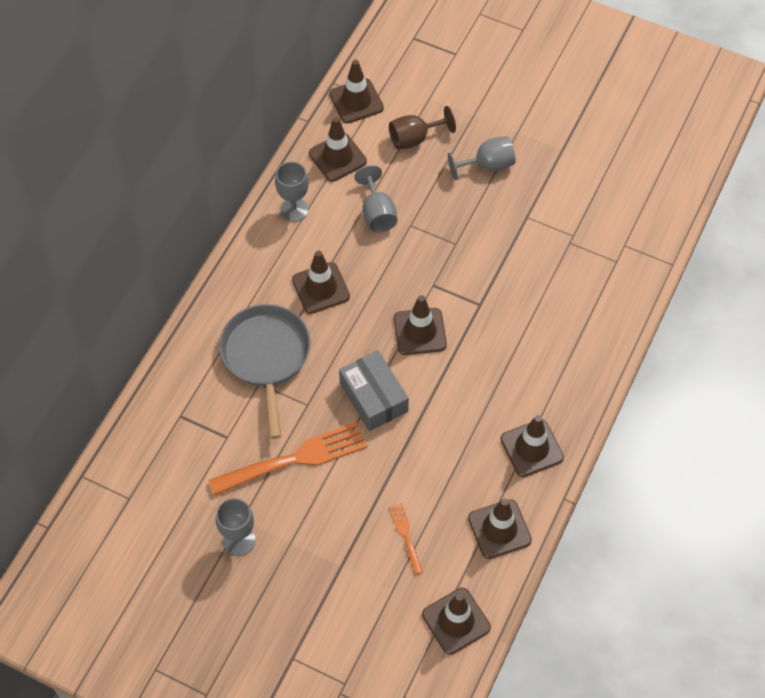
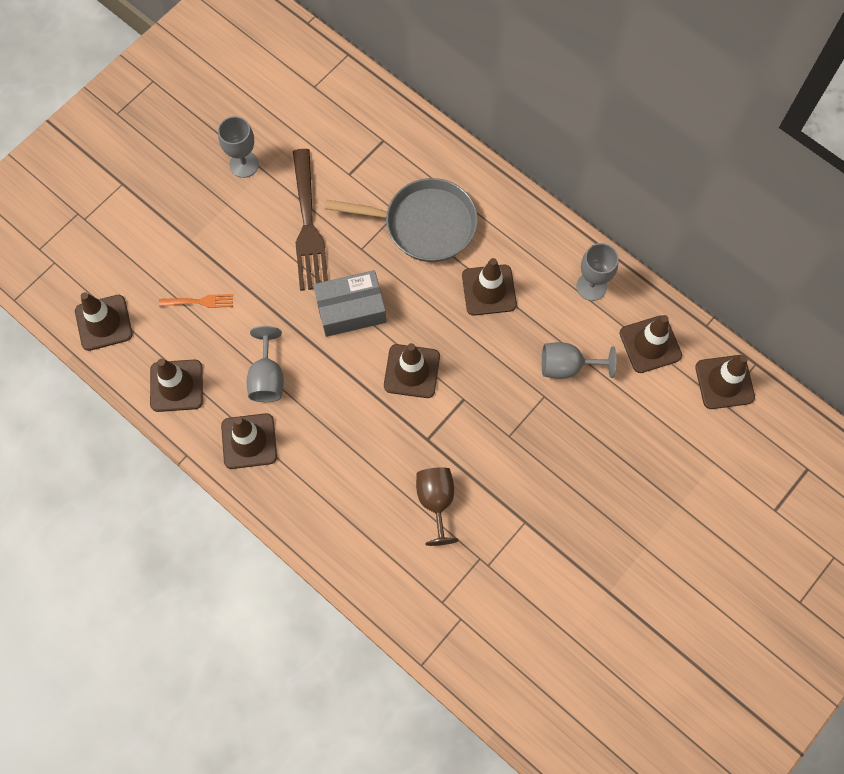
camera: 105 degrees right, 10 degrees up
(295, 459) = (308, 226): orange fork -> brown fork
(414, 139) = (659, 431): brown goblet -> brown goblet (436, 501)
(488, 165) = (605, 500): grey goblet -> grey goblet (267, 378)

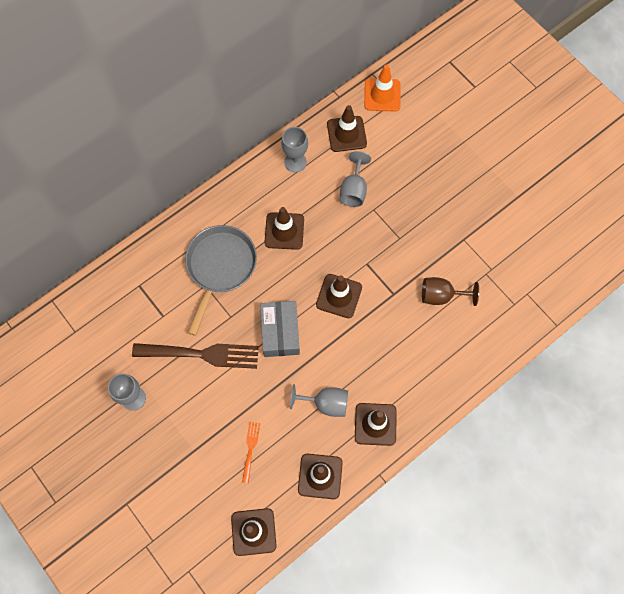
camera: 80 degrees left, 0 degrees up
(724, 382) = (382, 95): brown traffic cone -> orange traffic cone

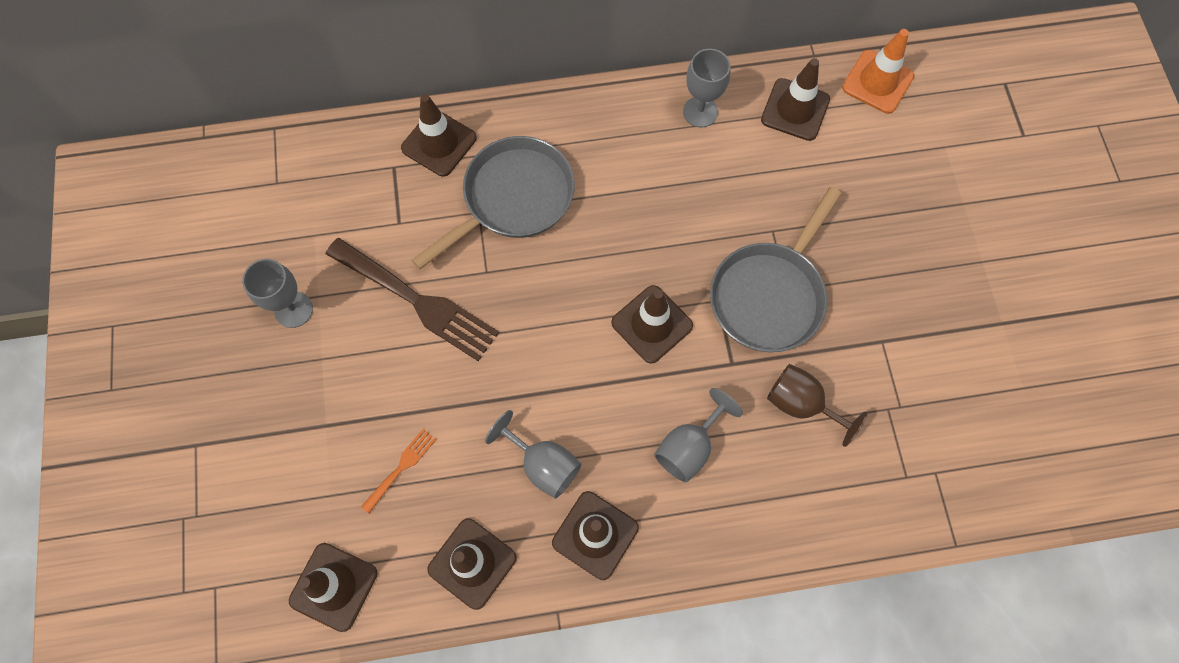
camera: 30 degrees right, 0 degrees up
(280, 332) = (540, 330): grey box -> none
(284, 231) = (629, 196): brown traffic cone -> brown traffic cone (439, 143)
(353, 190) = (760, 190): grey goblet -> grey goblet (689, 447)
(392, 245) = (770, 295): none -> grey pan

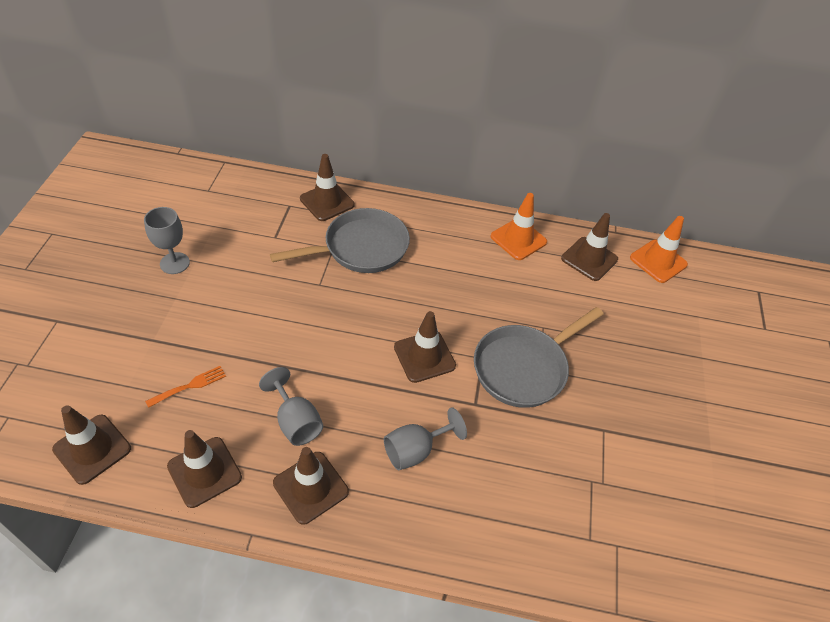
camera: 15 degrees right, 20 degrees down
(417, 301) = (261, 286): brown fork -> none
(700, 112) = (518, 239): grey goblet -> orange traffic cone
(801, 404) = (519, 452): brown goblet -> none

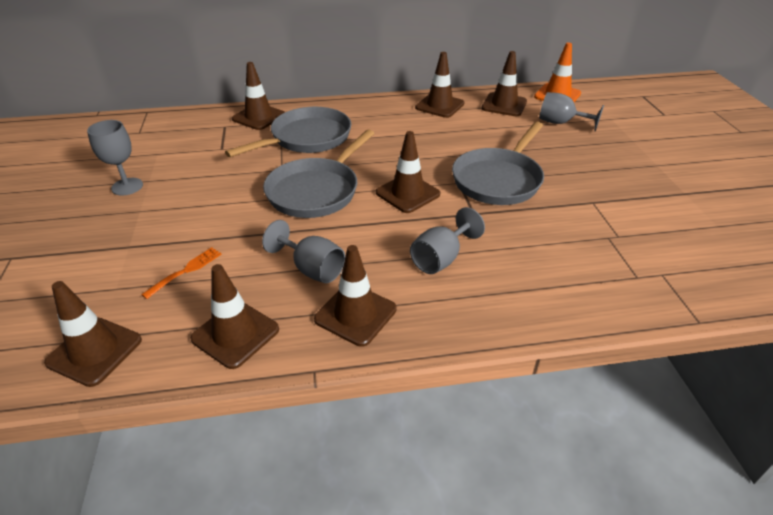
camera: 15 degrees left, 10 degrees down
(340, 324) = (316, 191): none -> grey pan
(518, 239) = (439, 106): orange traffic cone -> brown traffic cone
(636, 306) = (560, 123): none -> grey goblet

